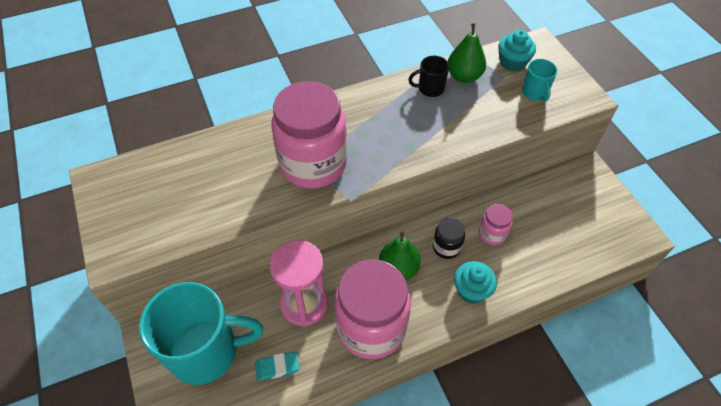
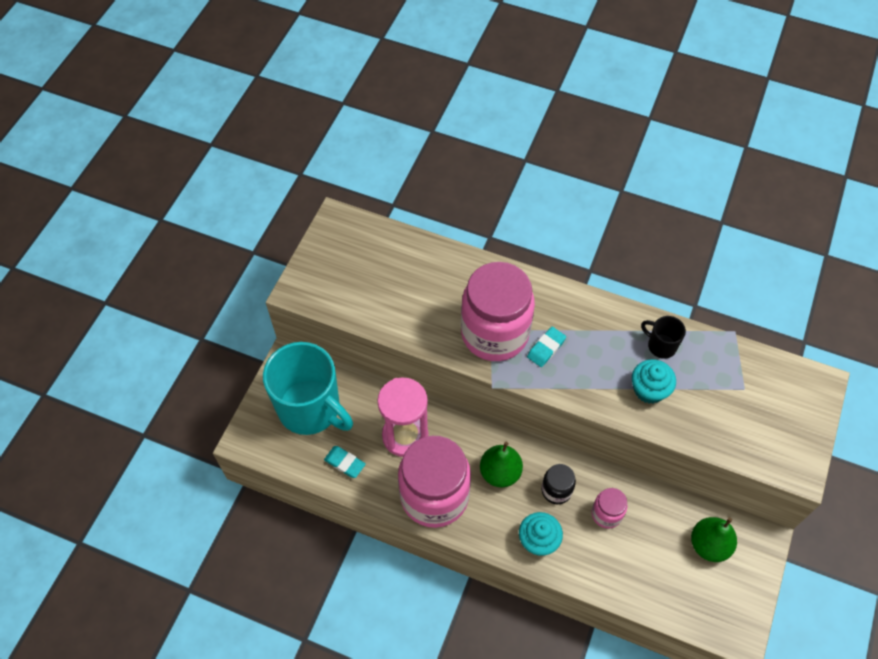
camera: 45 degrees right, 5 degrees up
(360, 146) = (546, 348): none -> turquoise eraser
(464, 76) = (705, 358): green pear -> green pear (709, 545)
(512, 62) = (768, 381): turquoise cupcake -> turquoise cupcake (649, 389)
(534, 93) = (753, 426): turquoise mug -> none

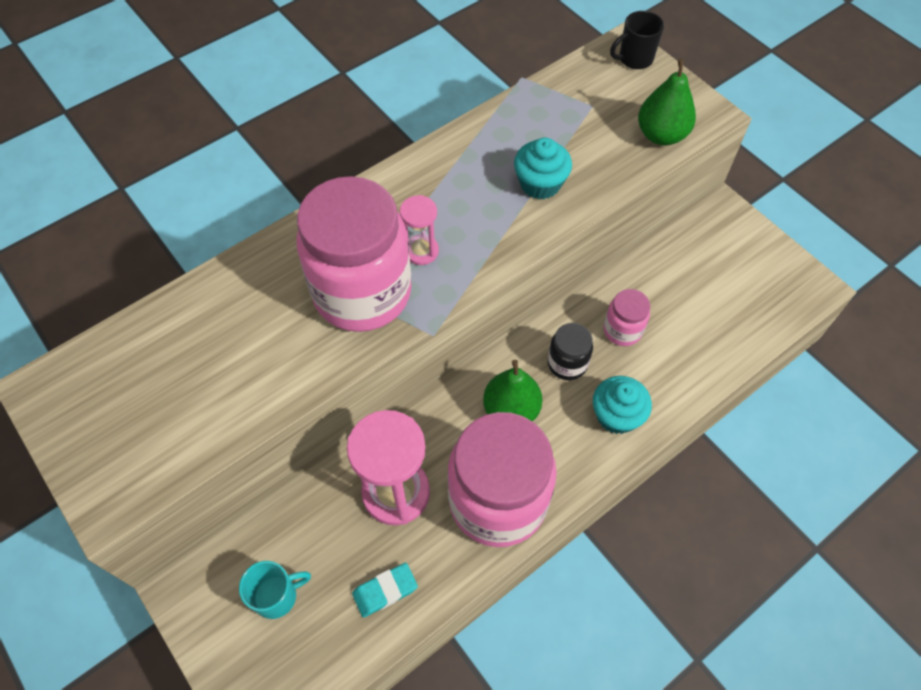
camera: 60 degrees left, 0 degrees up
(310, 409) = (277, 596): turquoise mug -> turquoise mug, size x0.44
(546, 348) = (421, 251): turquoise eraser -> pink hourglass
(661, 346) = (494, 145): black mug -> black mug (634, 59)
(709, 545) = (705, 258): green pear -> green pear (661, 135)

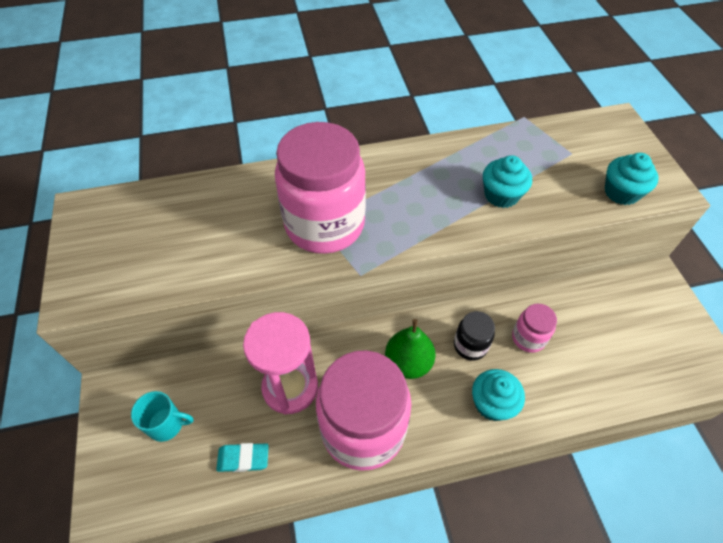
camera: 25 degrees right, 5 degrees down
(421, 251) = (383, 211): pink hourglass -> none
(634, 59) = (624, 131): black mug -> none
(661, 135) = (621, 192): green pear -> turquoise cupcake

